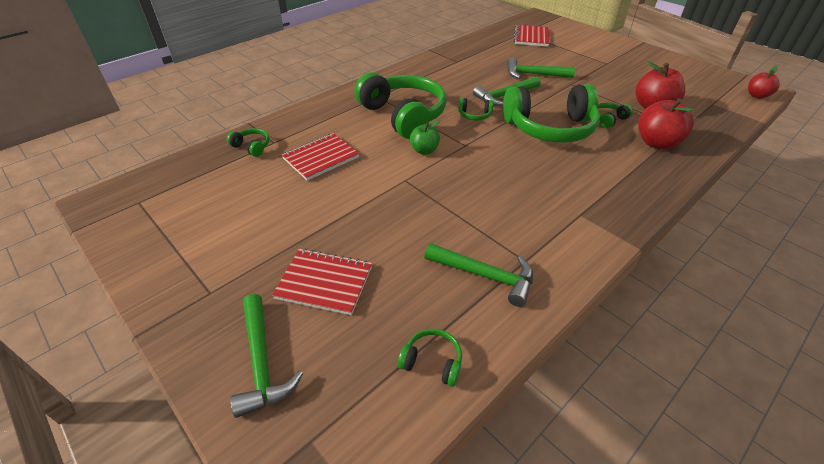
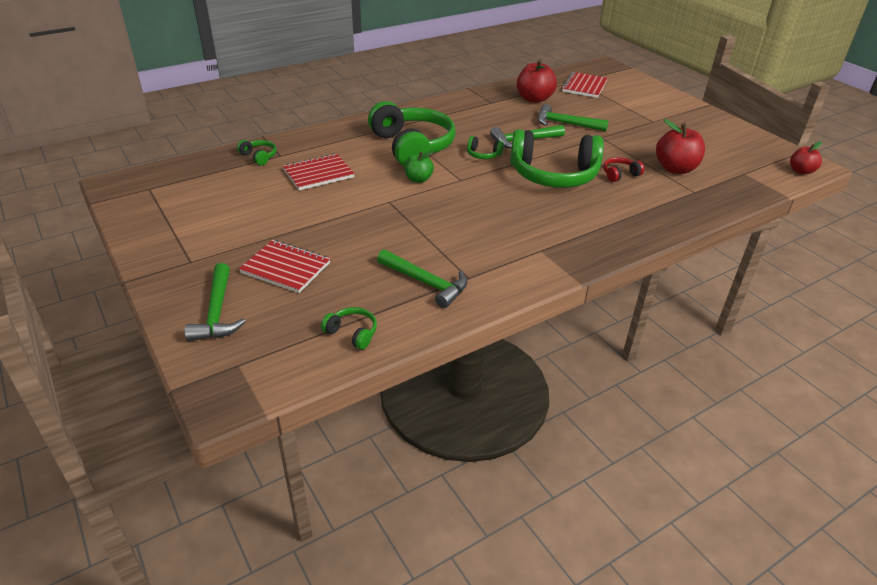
camera: 10 degrees right, 5 degrees down
(608, 119) = (620, 174): green headphones -> red headphones
(657, 143) = (657, 201): red apple -> red apple (534, 99)

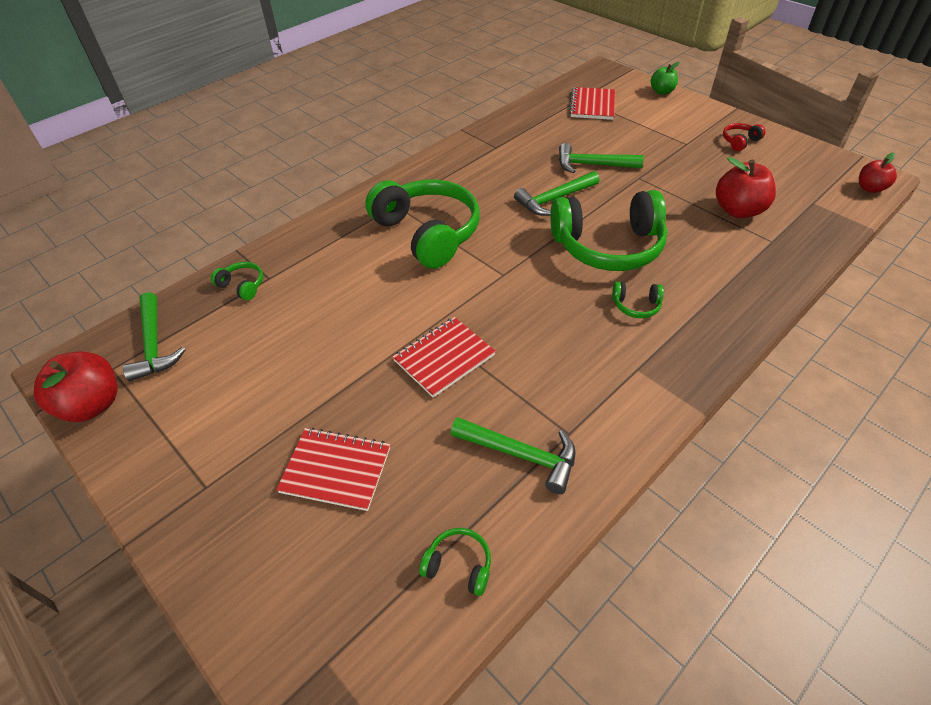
camera: 10 degrees left, 10 degrees up
(217, 312) = (269, 572): green hammer -> green hammer (154, 345)
(318, 174) = (327, 299): red notebook -> red notebook (444, 358)
(418, 179) = (453, 284): green apple -> green apple (662, 91)
(483, 155) = (516, 230): green headphones -> green headphones (636, 305)
(534, 99) = (543, 133): red apple -> red apple (92, 405)
(620, 174) = (681, 231): red headphones -> red headphones (739, 141)

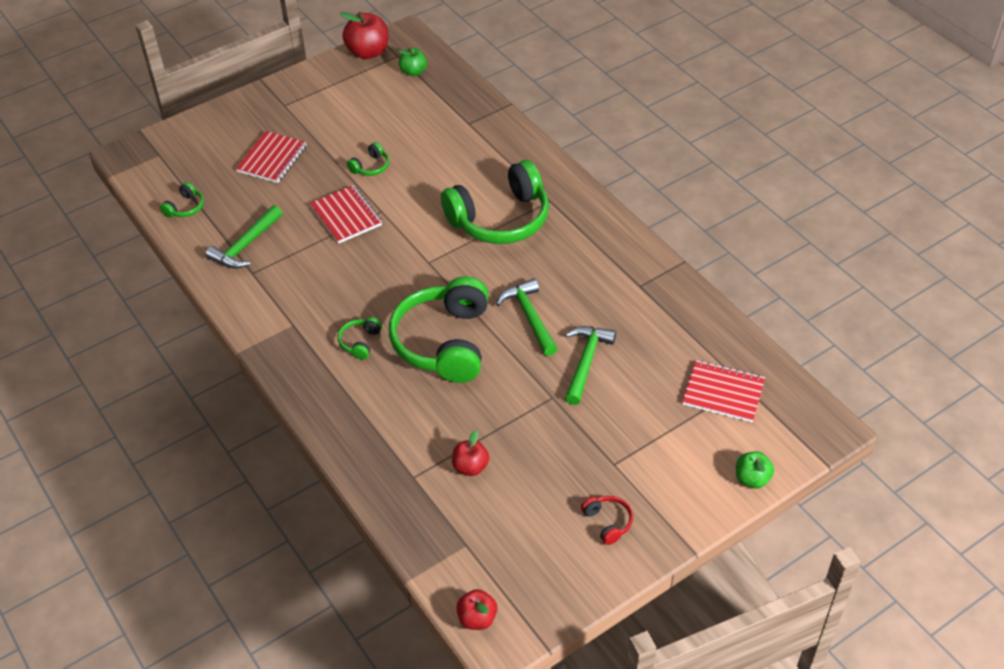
camera: 100 degrees right, 0 degrees up
(154, 345) = (413, 72): green hammer -> green apple
(242, 286) = (463, 109): green headphones -> green headphones (371, 167)
(738, 210) = (470, 467): red apple -> red apple, size x0.61

